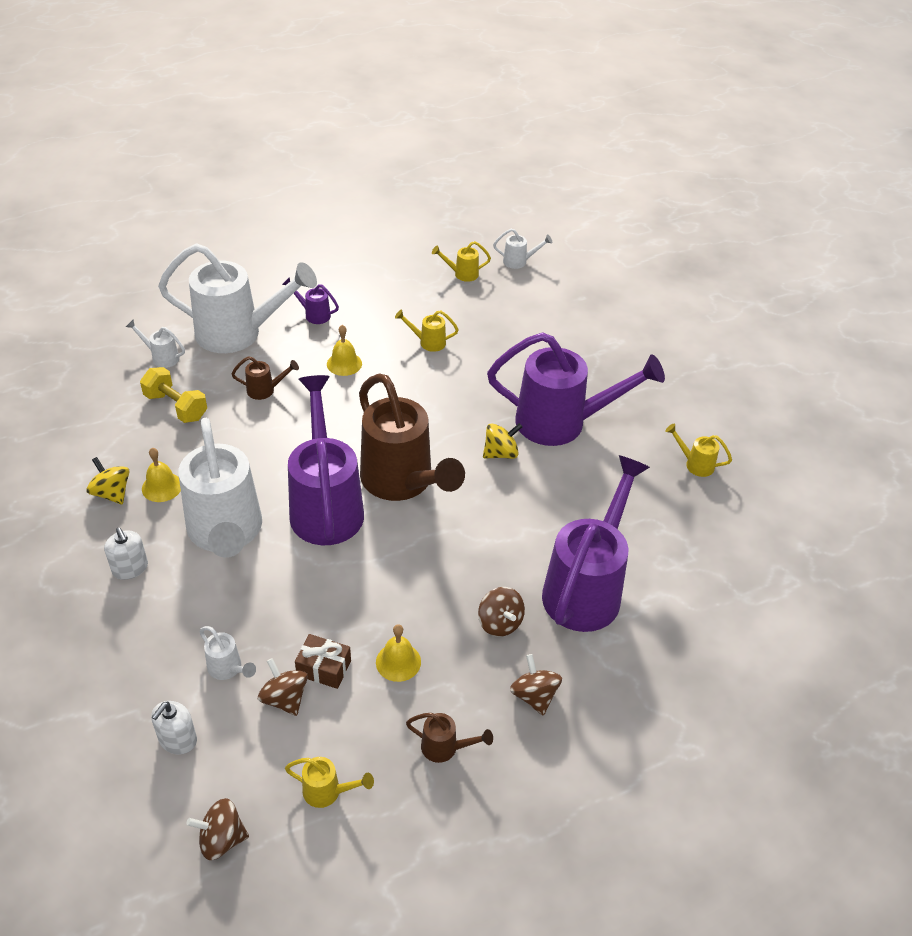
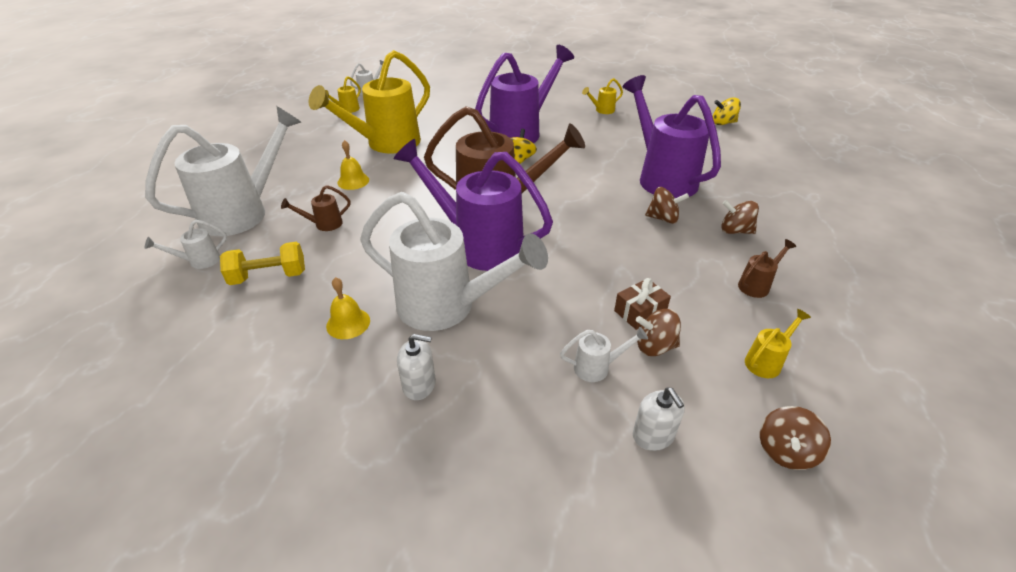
camera: 50 degrees left, 5 degrees down
(112, 493) = (313, 359): yellow spinning top -> yellow spinning top (723, 123)
(265, 390) = (324, 224): brown watering can -> brown watering can turned 150 degrees counterclockwise
(313, 314) = (284, 173): purple watering can -> none
(398, 662) = (662, 274): yellow bell -> none
(428, 342) = (386, 144): yellow watering can -> yellow watering can, size x2.48

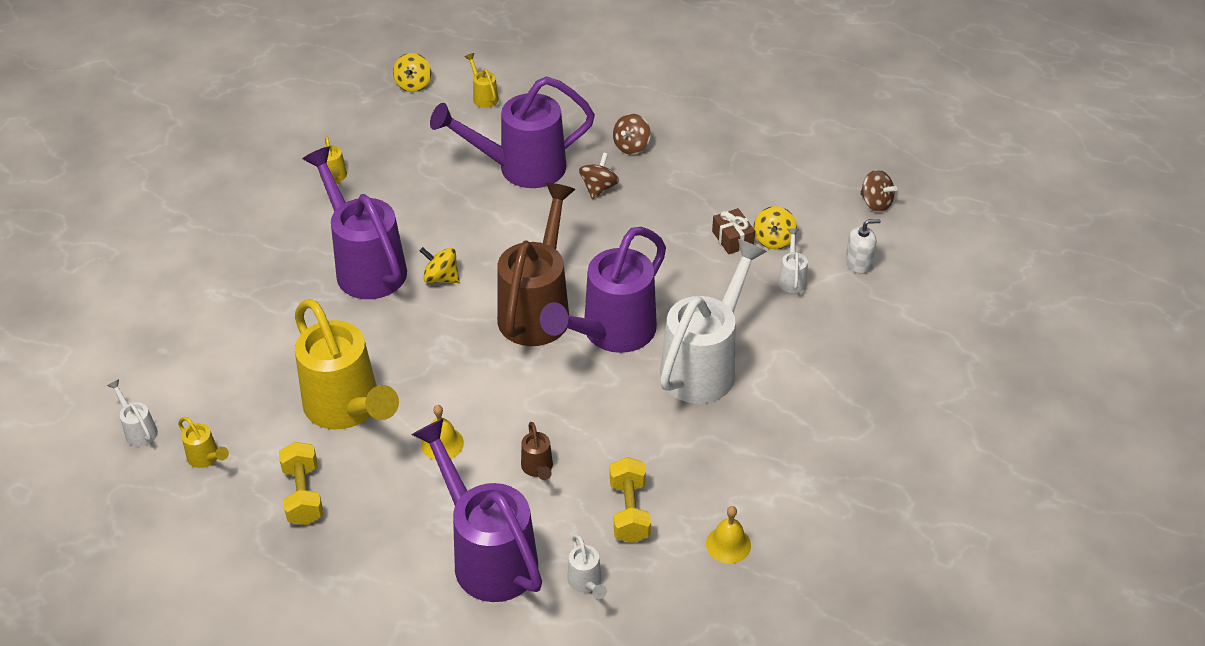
camera: 80 degrees left, 5 degrees up
(244, 212) = (487, 554): white watering can -> purple watering can
(314, 140) = (303, 495): none -> yellow dumbbell
(348, 323) = (715, 439): yellow bell -> yellow bell (728, 544)
(419, 385) = (797, 389): white soap dispenser -> none
(655, 346) = (773, 240): brown spinning top -> yellow spinning top
(757, 285) = (711, 159): brown watering can -> none
(766, 361) = (797, 184): yellow watering can -> yellow watering can (483, 97)

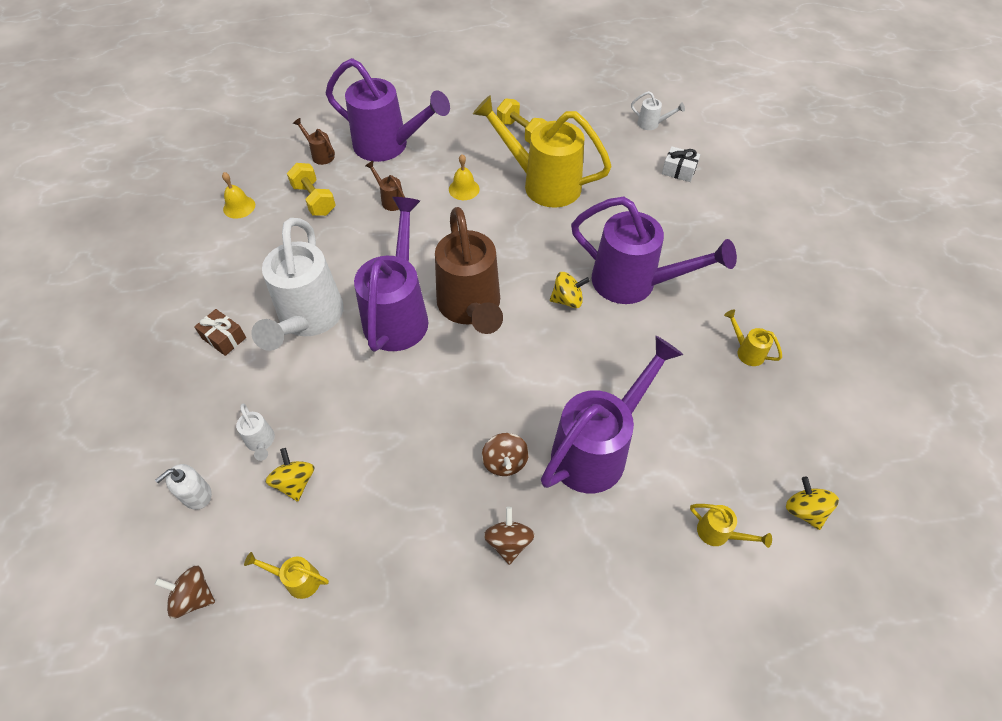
camera: 150 degrees right, 10 degrees up
(185, 356) = (679, 171): none -> white gift
(206, 458) = (596, 127): yellow watering can -> yellow watering can (297, 580)
(586, 583) = (320, 155): white watering can -> brown watering can
(732, 239) = (338, 463): brown gift -> brown gift (224, 338)

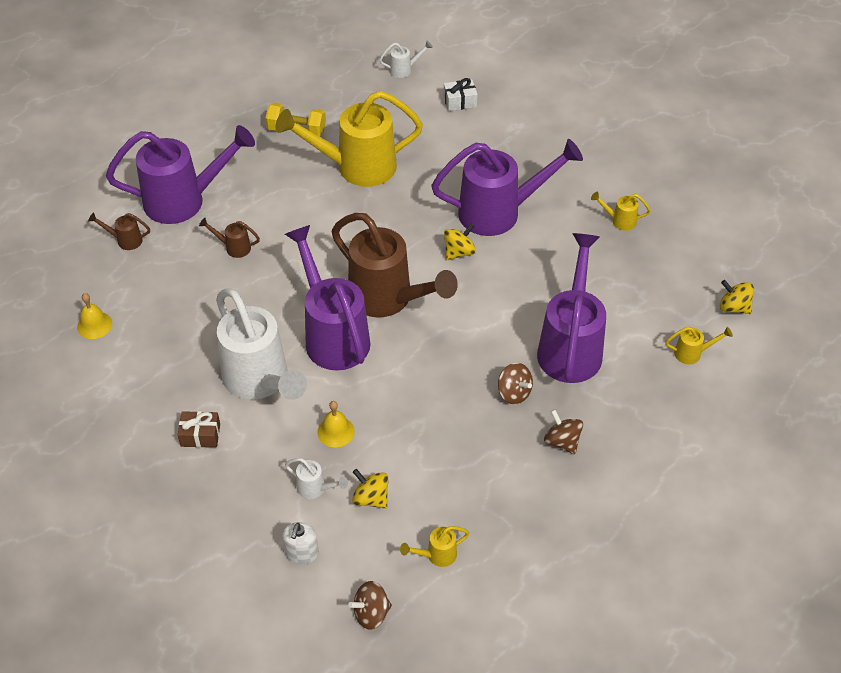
camera: 35 degrees left, 5 degrees down
(314, 200) = (162, 283): yellow dumbbell -> none
(464, 189) = (291, 205): yellow bell -> yellow bell (336, 431)

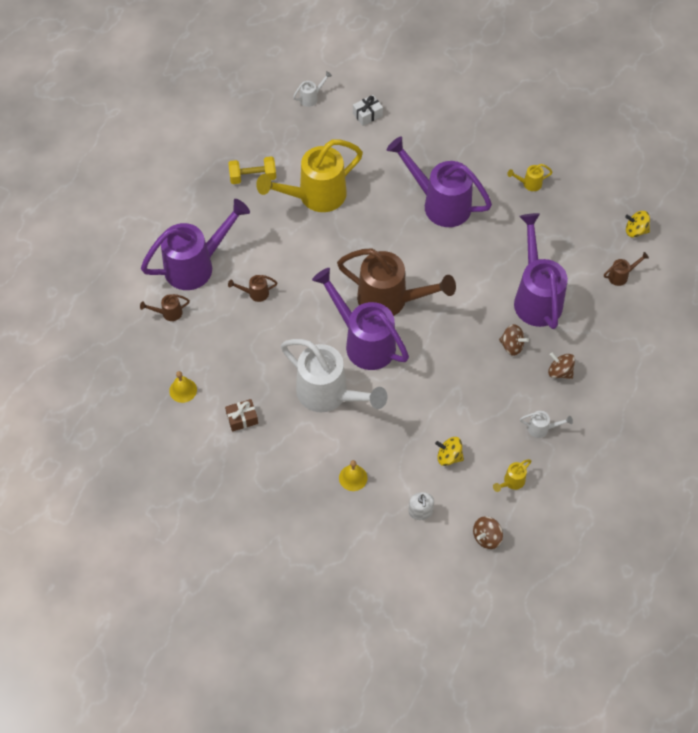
camera: 20 degrees left, 10 degrees up
(200, 435) = (307, 450): brown gift -> brown gift (242, 418)
(315, 489) = (407, 462): white watering can -> white watering can (542, 429)
(336, 431) = (401, 415): yellow bell -> yellow bell (353, 478)
(459, 252) = (424, 246): yellow spinning top -> none
(499, 212) = (439, 203): purple watering can -> purple watering can turned 120 degrees counterclockwise
(692, 353) = (621, 276): yellow watering can -> brown watering can

